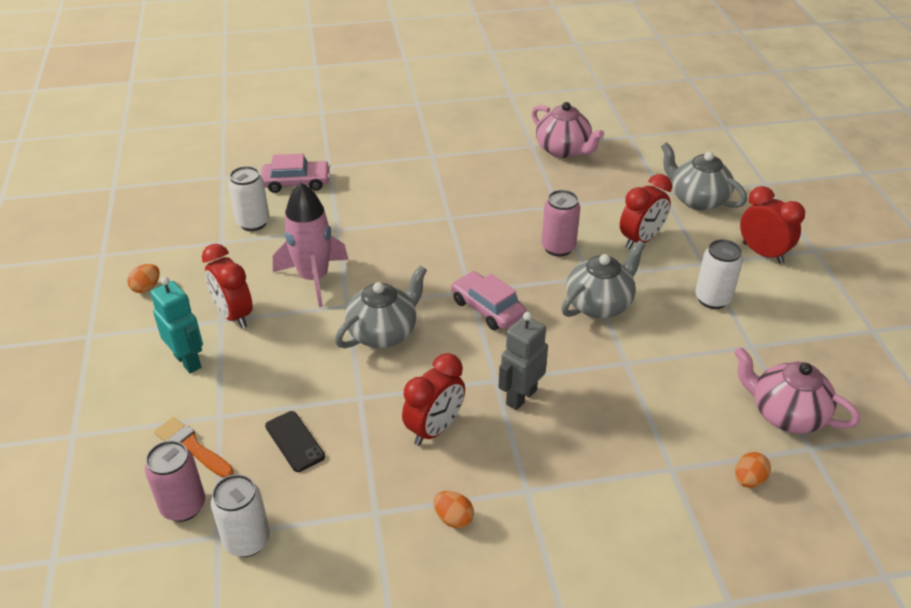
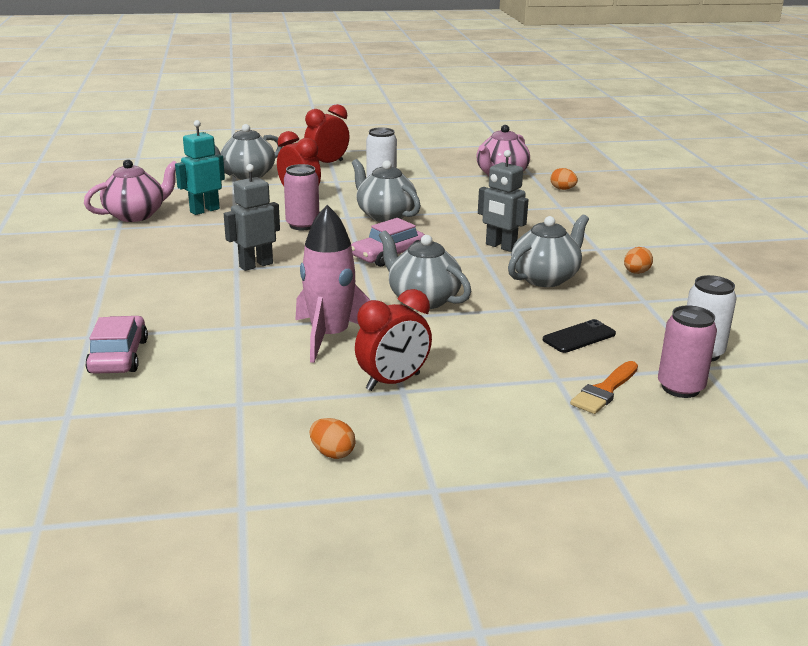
camera: 90 degrees left, 15 degrees down
(188, 361) = (476, 405): turquoise robot -> turquoise robot (204, 210)
(253, 223) = (203, 382): white can -> none
(434, 429) = (545, 278): red clock -> grey teapot
(456, 227) = (256, 265): none -> grey robot

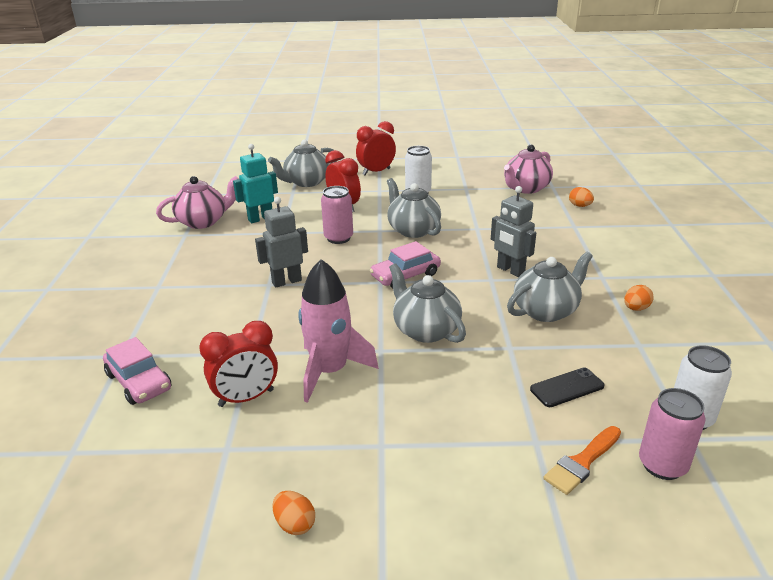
camera: 10 degrees right, 5 degrees up
(119, 356) = (139, 382): pink car -> pink car turned 135 degrees clockwise
(393, 382) = (374, 433): red clock -> red clock (246, 398)

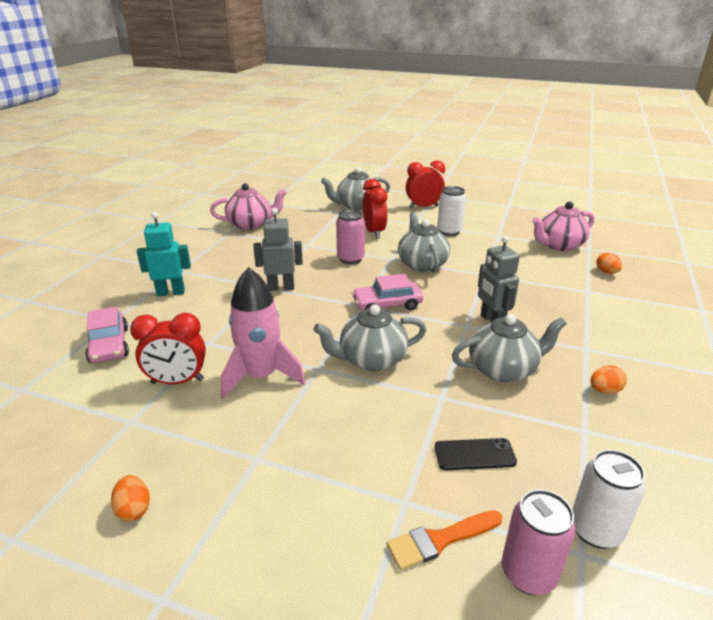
camera: 20 degrees right, 0 degrees up
(260, 219) = (297, 230): turquoise robot -> turquoise robot (171, 292)
(425, 330) = (371, 360): grey teapot -> grey teapot turned 90 degrees counterclockwise

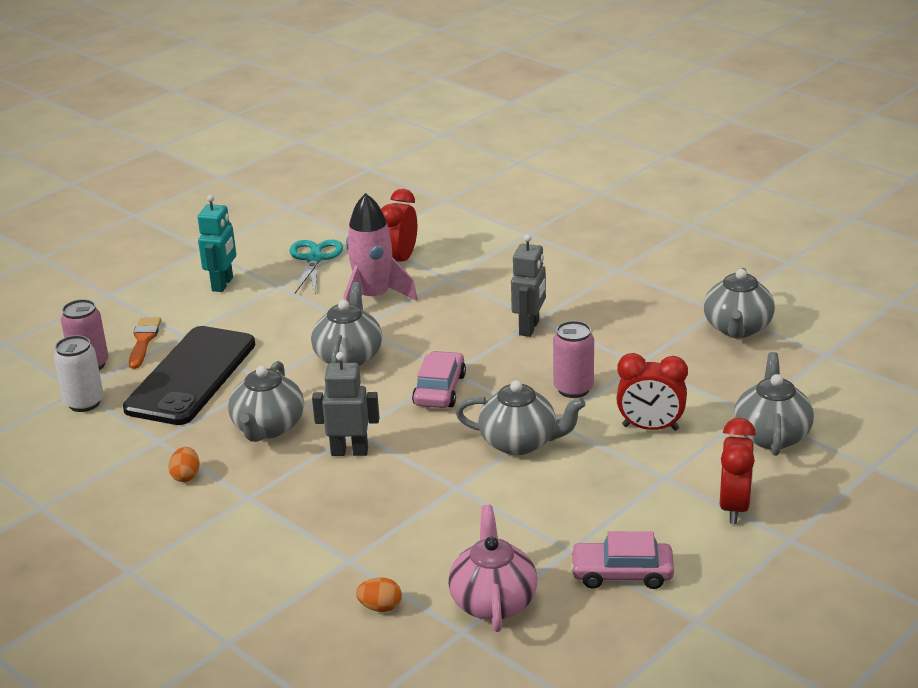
camera: 115 degrees right, 0 degrees up
(109, 345) = (483, 232): pink car -> pink car (622, 573)
(134, 509) = (276, 241): orange egg -> none
(171, 292) = (565, 263): turquoise robot -> turquoise robot (223, 284)
(182, 450) = (314, 259): none -> turquoise scissors
(250, 224) = (737, 328): pink teapot -> grey teapot
(449, 231) = (613, 502): white can -> none
(474, 454) = (191, 376): black phone -> black phone, size x2.39

